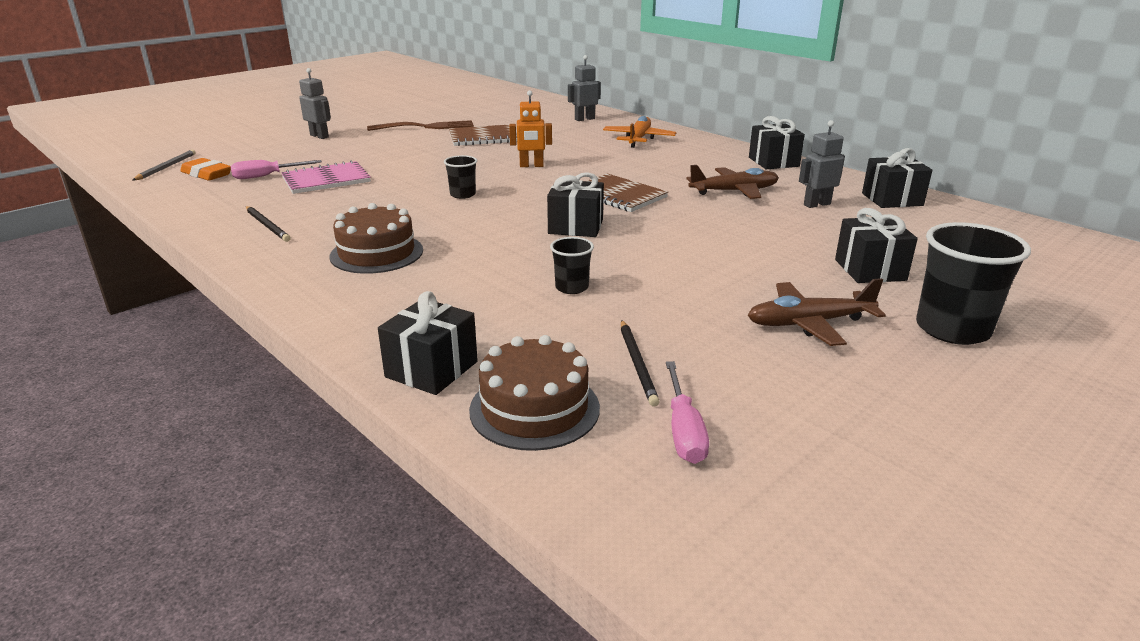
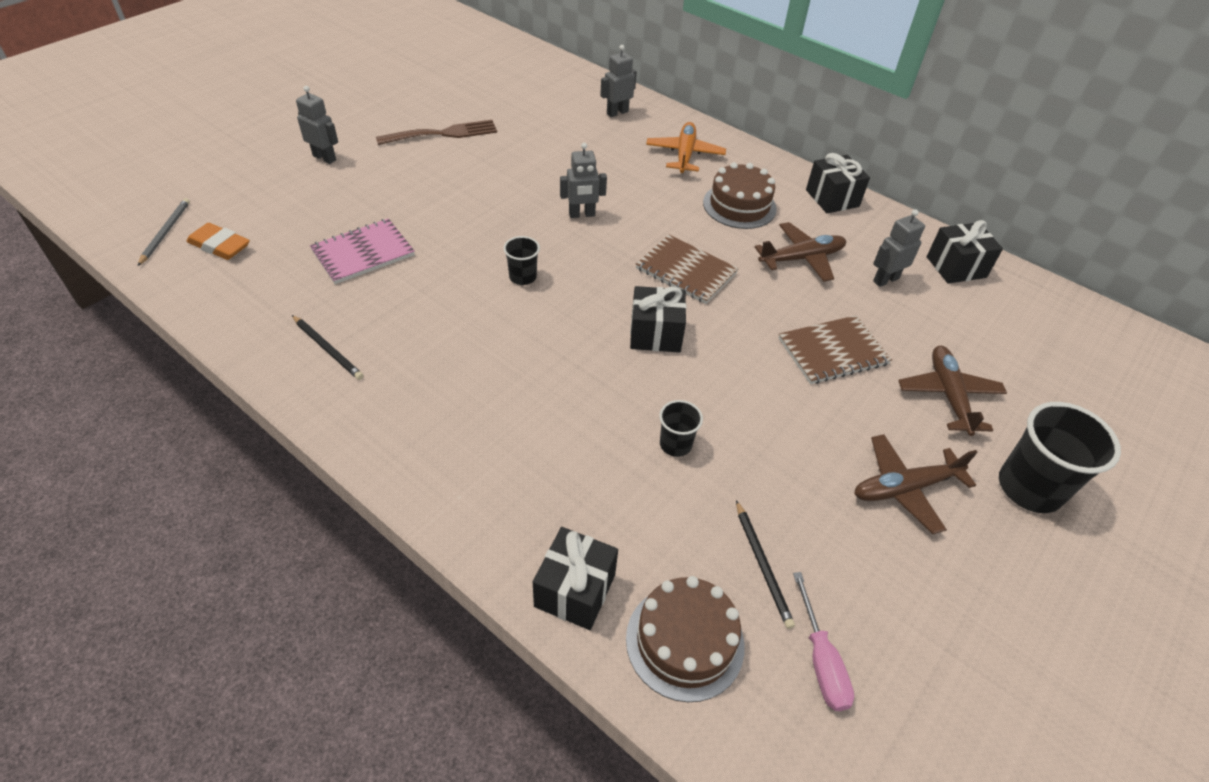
camera: 10 degrees left, 20 degrees up
(267, 176) = (292, 247): pink screwdriver -> none
(376, 253) = (463, 395): brown cake -> brown cake (739, 205)
(484, 137) = (515, 156): brown notebook -> brown notebook (833, 351)
(531, 166) = (582, 215): orange robot -> grey robot
(870, 270) = (948, 395): black gift -> brown plane

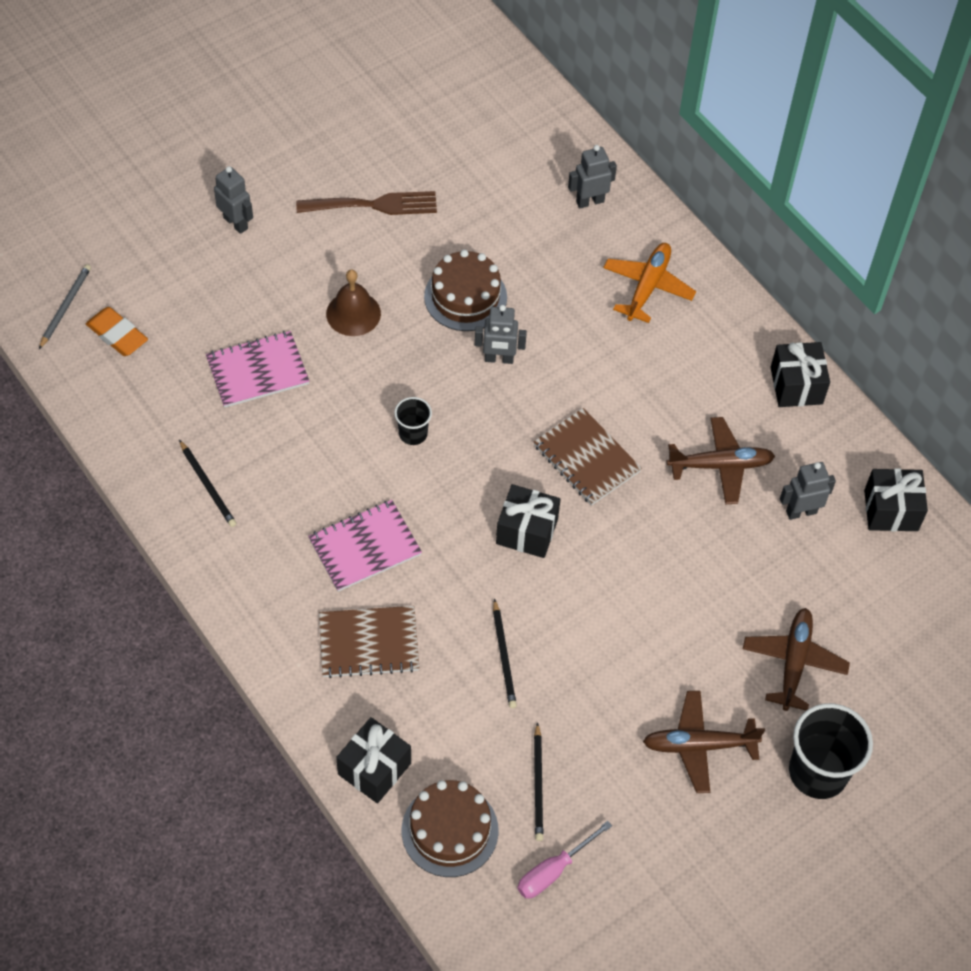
camera: 15 degrees right, 10 degrees up
(443, 202) = (353, 313): none -> brown bell
(502, 374) = (365, 547): none -> pink notebook
(675, 444) = (504, 656): black cup -> black pencil
(739, 205) = (681, 377): brown cake -> brown cake (465, 297)
(821, 660) = (553, 870): pink screwdriver -> pink screwdriver turned 45 degrees clockwise
(833, 351) = (700, 589): brown notebook -> brown notebook (369, 643)

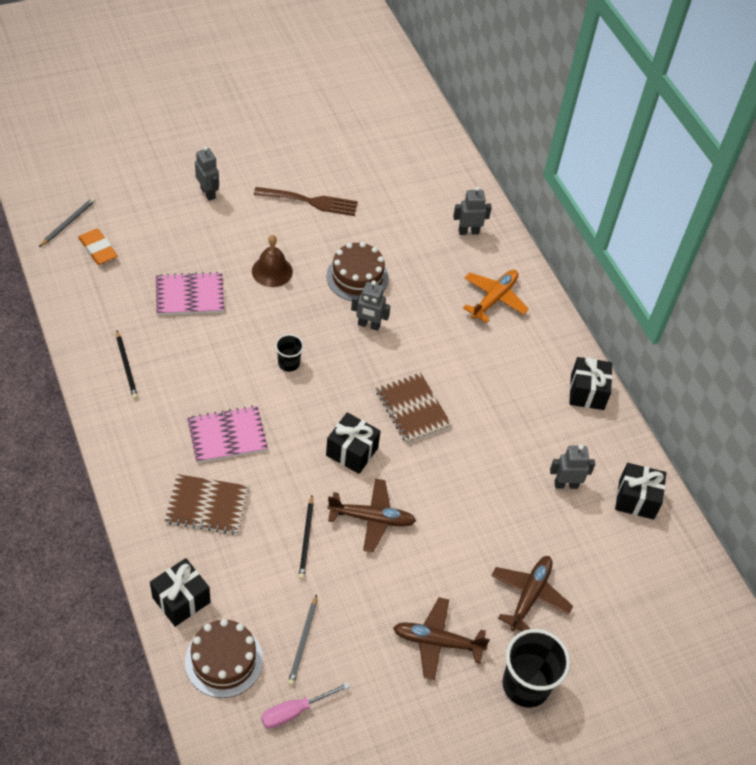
camera: 10 degrees right, 5 degrees down
(538, 784) = (303, 642): black pencil -> grey pencil
(720, 465) = (513, 437): brown plane -> brown plane (372, 518)

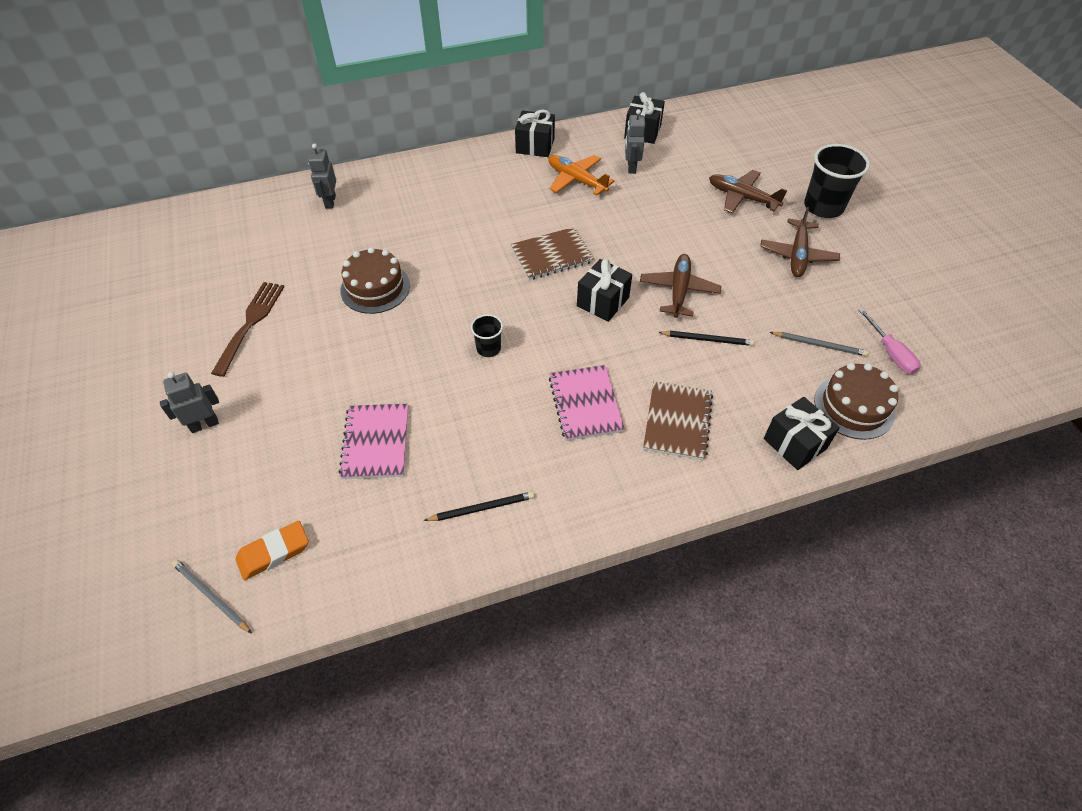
camera: 80 degrees left, 0 degrees up
(272, 271) = (352, 361): brown bell -> none
(368, 325) = (443, 282): grey robot -> none
(494, 299) = (421, 191): orange plane -> orange plane (576, 180)

